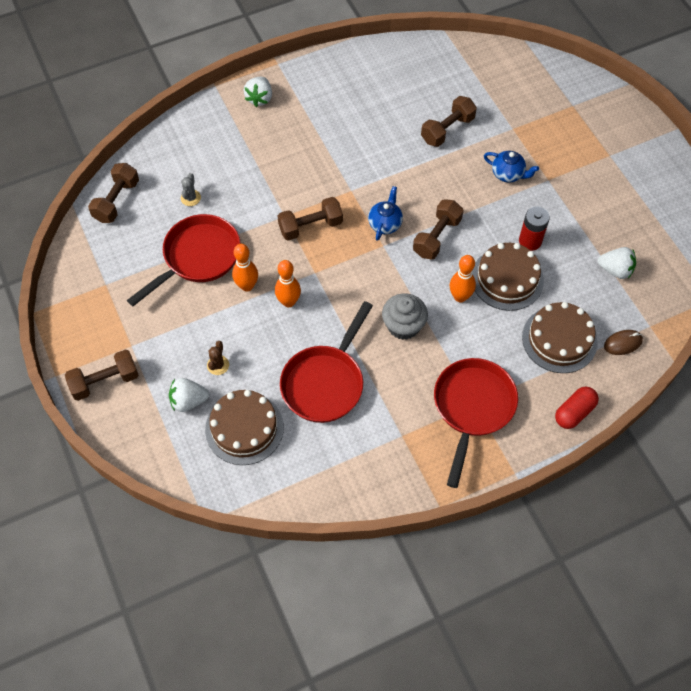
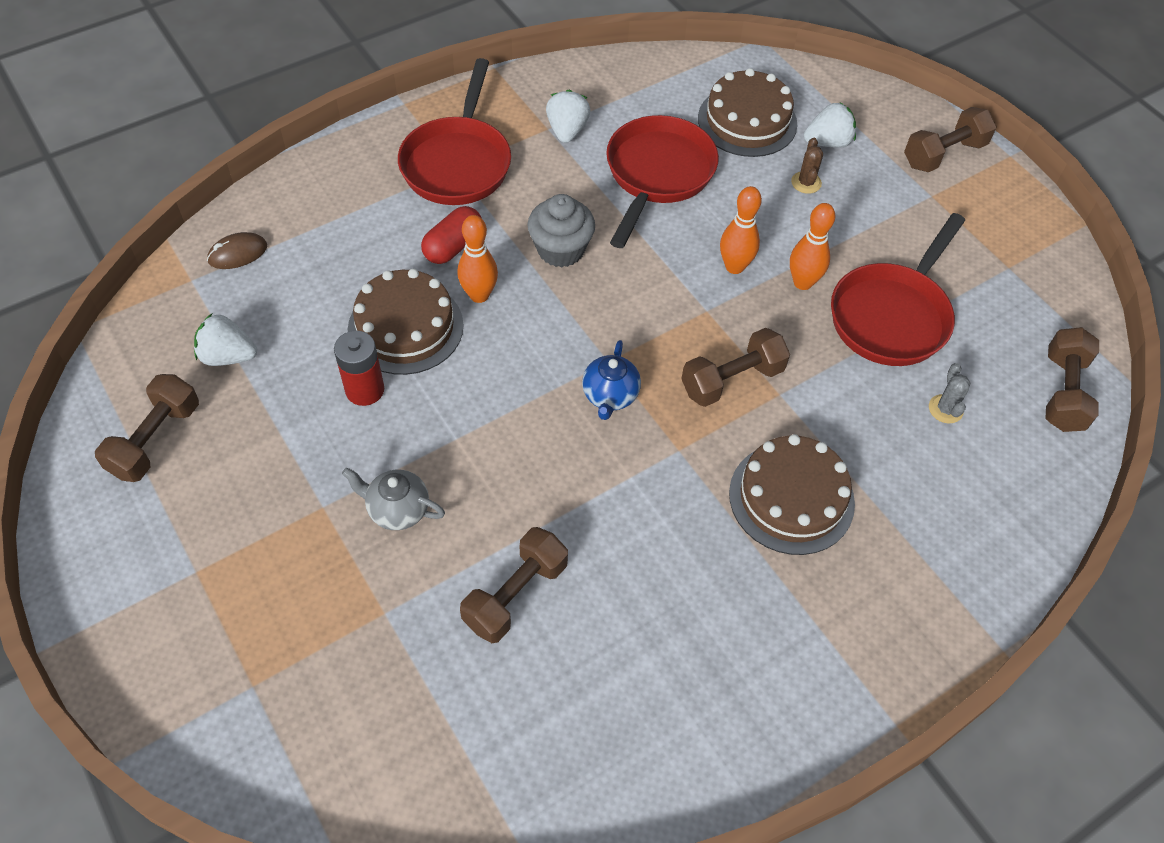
camera: 170 degrees right, 5 degrees down
(259, 98) = (902, 627): white strawberry -> white strawberry (567, 131)
(437, 237) = (521, 382): brown dumbbell -> brown dumbbell (155, 440)
(508, 174) = (397, 510): blue teapot -> grey teapot
(559, 339) = (331, 251): brown cake -> brown cake (791, 498)
(574, 412) = (321, 168): red capsule -> red capsule (453, 246)

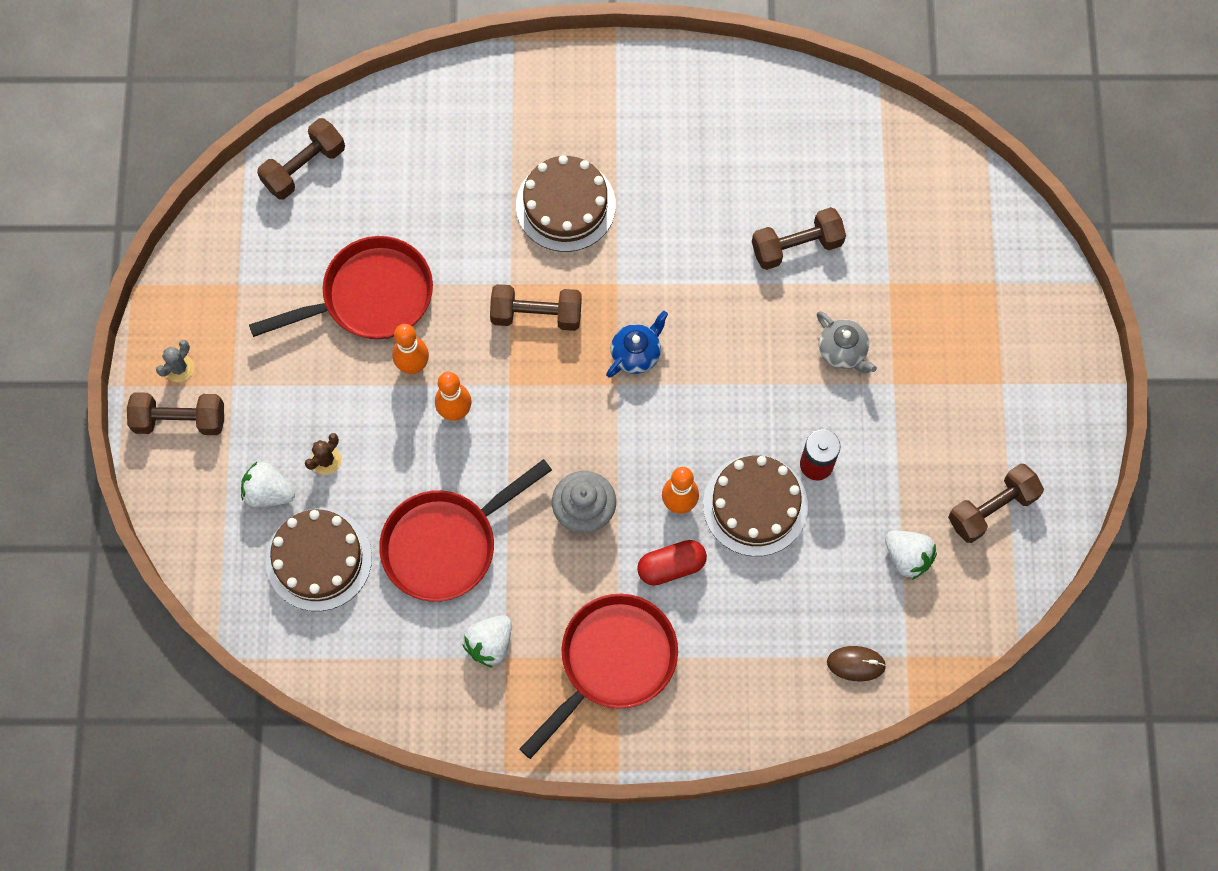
camera: 145 degrees left, 15 degrees up
(945, 409) = (401, 204): grey cactus -> grey cactus (179, 368)

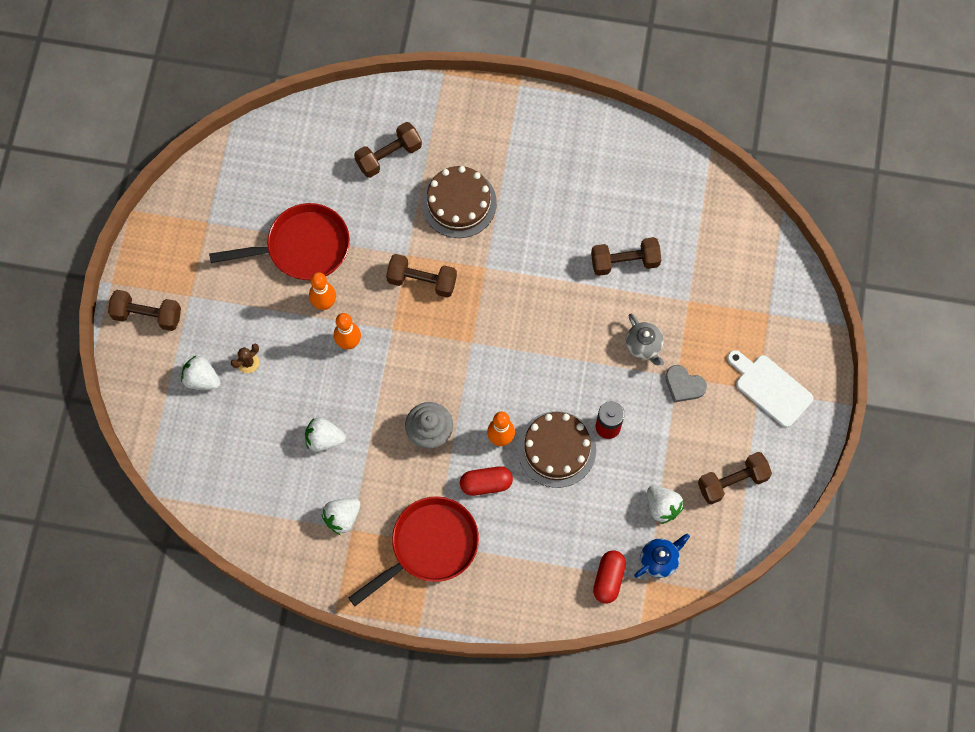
camera: 10 degrees right, 0 degrees up
(179, 368) = (153, 277): grey cactus -> none
(304, 167) = (271, 143): brown dumbbell -> brown dumbbell (389, 156)
(319, 559) = (229, 434): brown cake -> none
(446, 544) = (324, 439): red pan -> white strawberry
(636, 354) = (490, 322): blue teapot -> blue teapot (659, 560)
(856, 664) = (608, 579): brown mouse -> red capsule
(904, 393) = (684, 385): none -> grey heart
(1017, 379) = (770, 388): none -> white cutting board

